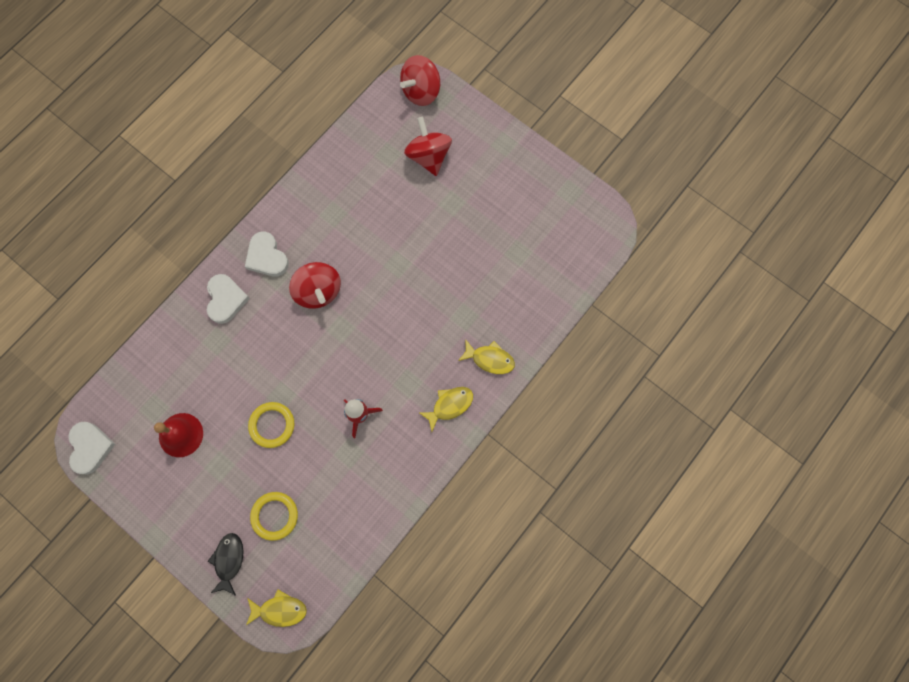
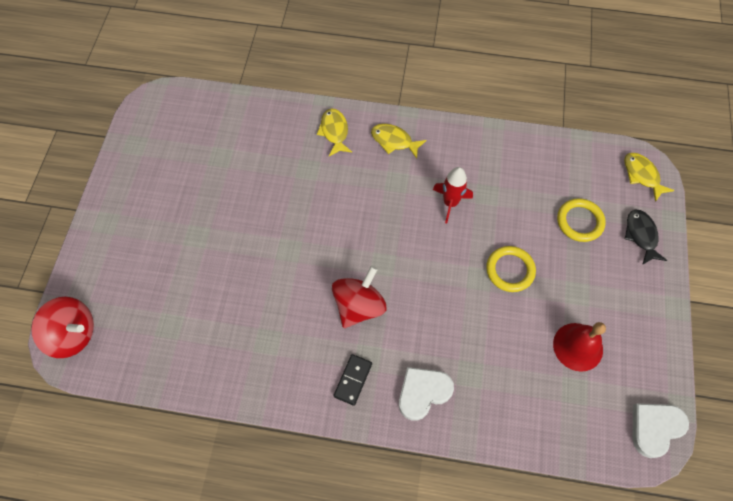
camera: 120 degrees left, 10 degrees down
(229, 560) = (641, 235): black fish -> black fish turned 105 degrees clockwise
(267, 257) = (353, 380): white heart -> black domino
(429, 156) = (153, 284): red spinning top -> none

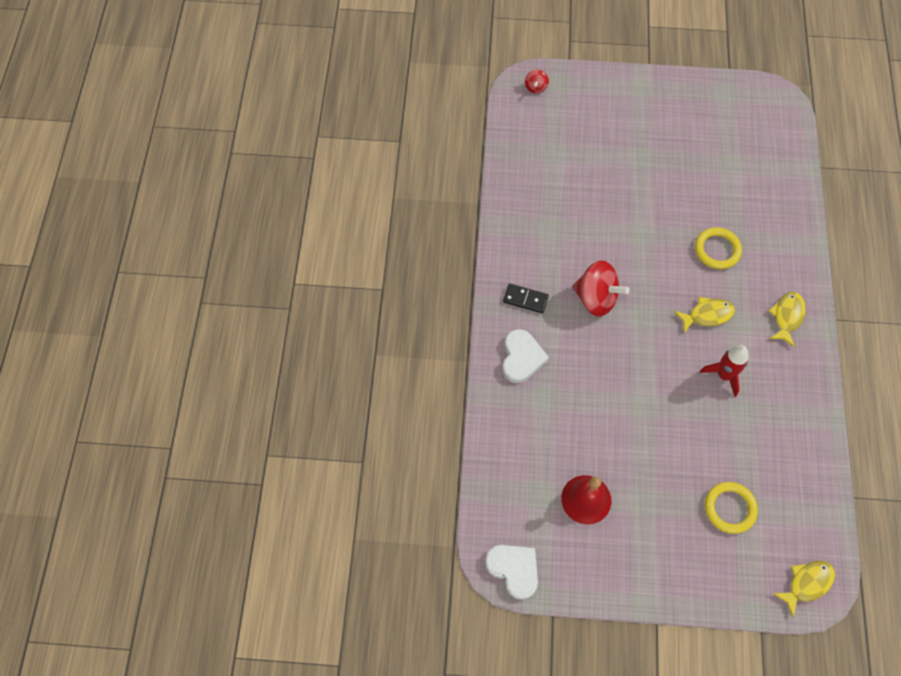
camera: 85 degrees right, 0 degrees up
(73, 334) = (536, 87): red spinning top -> red spinning top, size x0.48
(334, 132) = (784, 259): yellow fish -> yellow fish (707, 315)
(423, 392) = (521, 358): white heart -> white heart turned 45 degrees clockwise
(510, 270) = (658, 434): yellow ring -> yellow ring (717, 250)
(641, 235) = (726, 575): black fish -> none

